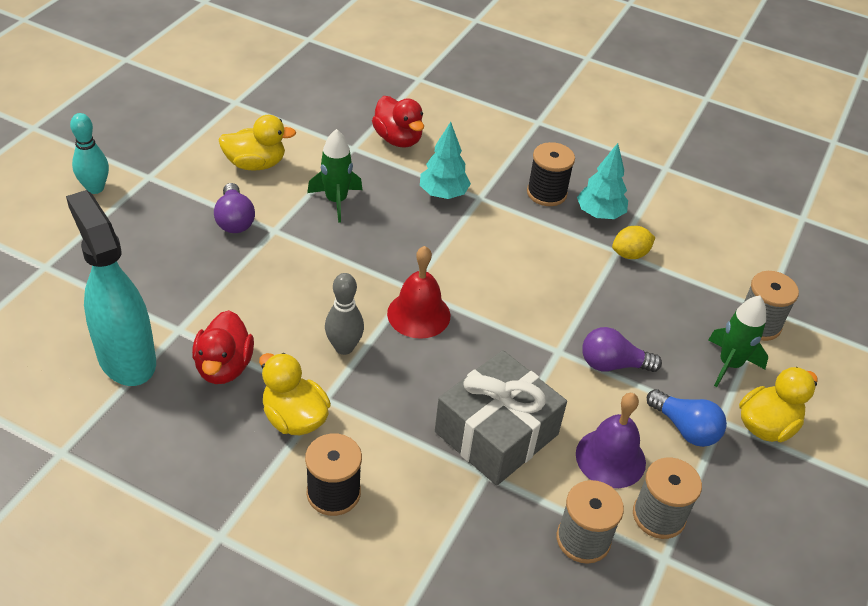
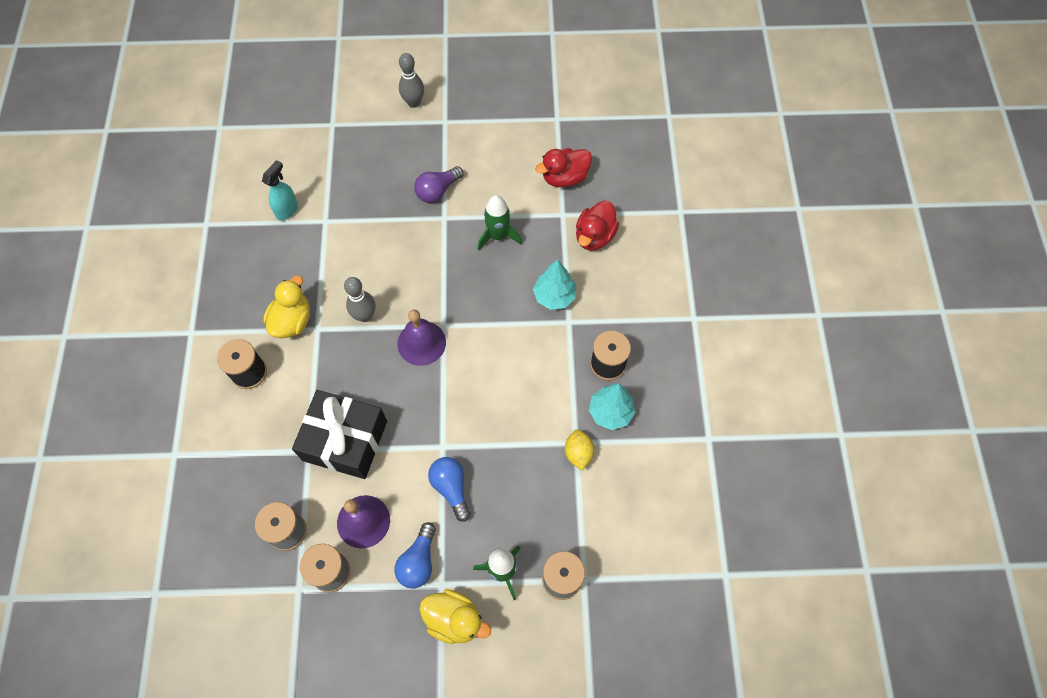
camera: 65 degrees right, 20 degrees up
(95, 188) = (414, 102): turquoise bowling pin -> grey bowling pin
(126, 358) = (287, 210): turquoise spray bottle -> turquoise spray bottle, size x0.51
(224, 367) = (310, 261): red duck -> red duck (564, 177)
(255, 164) = (500, 169): yellow duck -> none
(418, 314) = (421, 343): red bell -> purple bell
(496, 433) = (345, 440): grey gift -> black gift
(612, 364) = (451, 488): purple light bulb -> blue light bulb
(630, 254) = (578, 453): yellow lemon -> yellow lemon turned 45 degrees clockwise

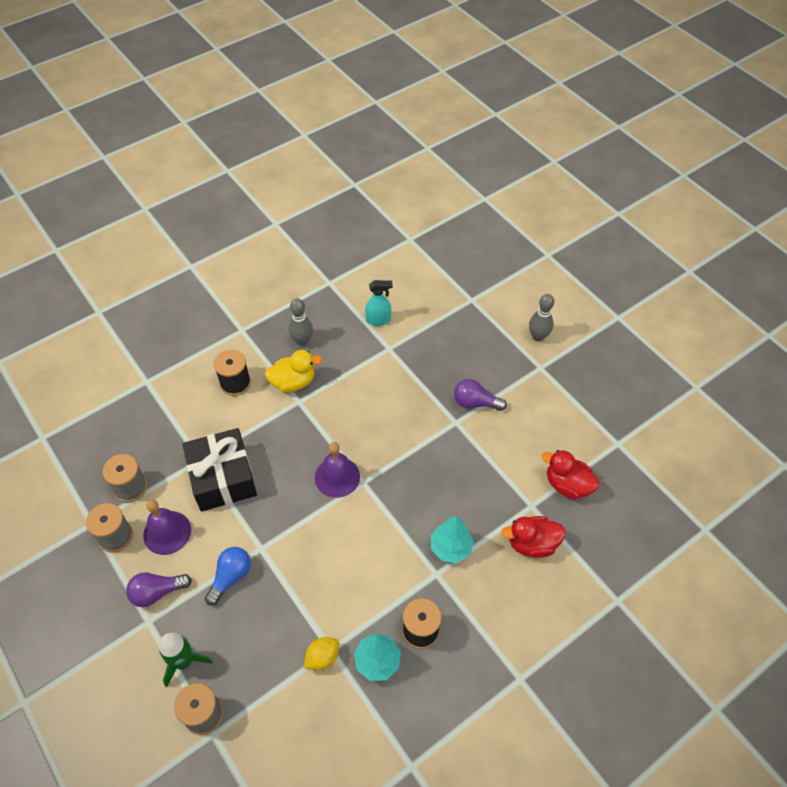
camera: 55 degrees right, 10 degrees down
(365, 316) = (331, 424): grey bowling pin -> grey bowling pin (302, 341)
(418, 561) = (157, 592): blue light bulb -> purple light bulb
(454, 619) = (125, 650): yellow duck -> none
(498, 236) = (471, 470): green rocket -> none

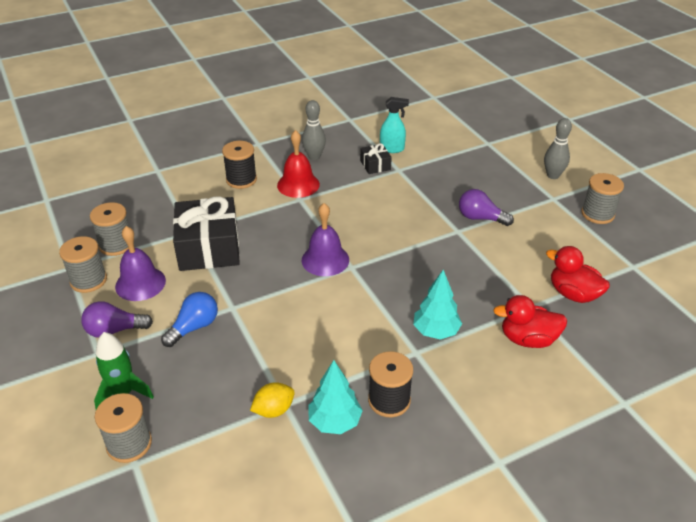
camera: 10 degrees right, 15 degrees down
(293, 382) = (298, 184): yellow duck -> red bell
(365, 345) = (375, 165): none -> black gift
(582, 382) = (597, 214): none -> grey spool

